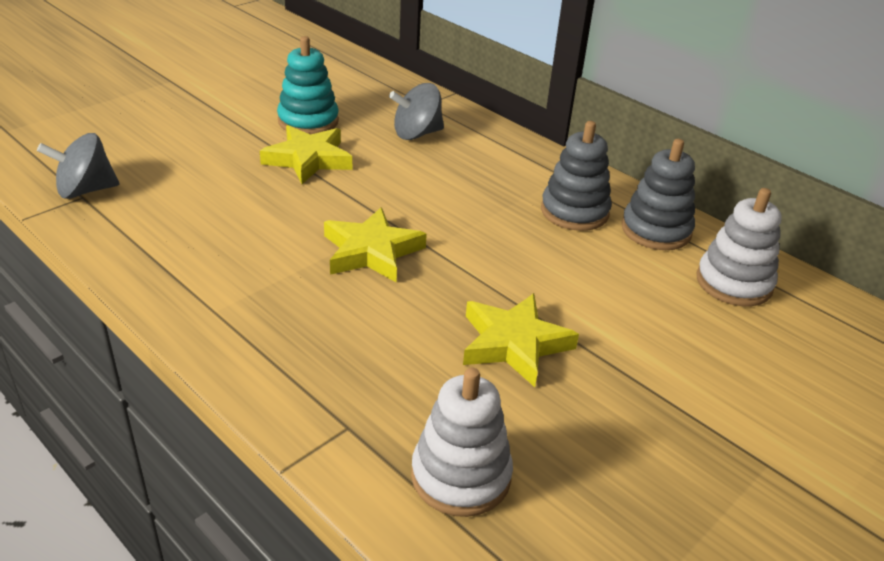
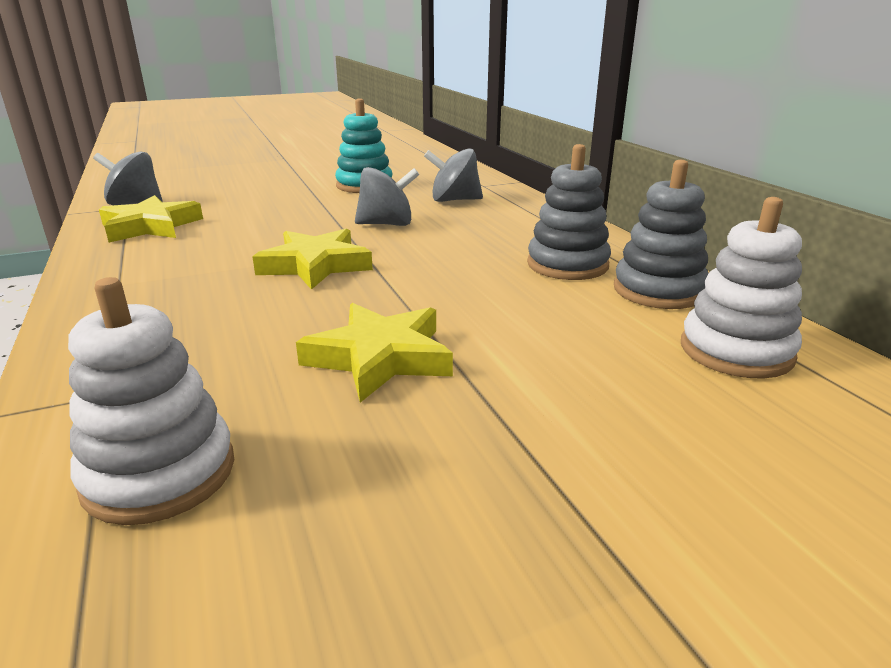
camera: 25 degrees right, 10 degrees down
(308, 159) = (335, 205): yellow star -> yellow star (150, 226)
(384, 182) = (387, 224): none -> grey spinning top

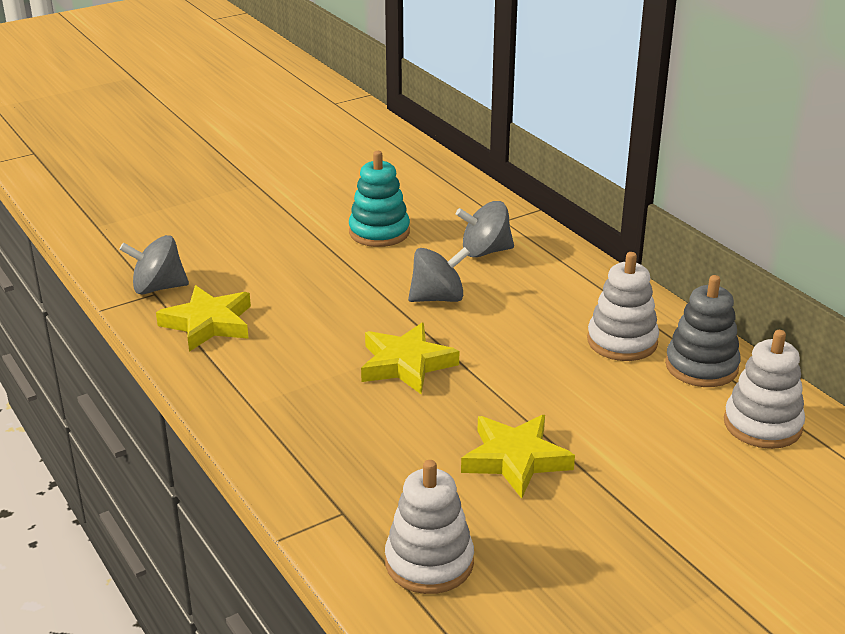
camera: 10 degrees left, 5 degrees up
(567, 265) = (622, 341): grey stacking toy -> white stacking toy

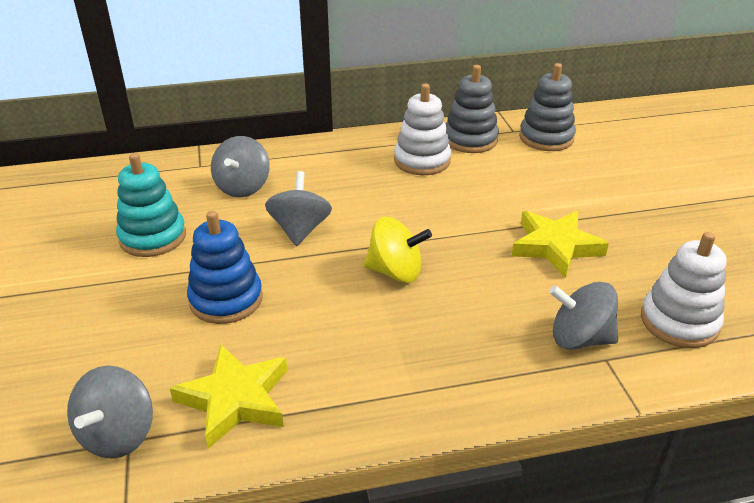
camera: 70 degrees left, 5 degrees up
(318, 288) = (226, 299): none -> blue stacking toy
(365, 492) = (579, 338): none -> grey spinning top
(406, 364) = (395, 272): yellow star -> yellow spinning top
(762, 425) = (546, 138): white stacking toy -> grey stacking toy

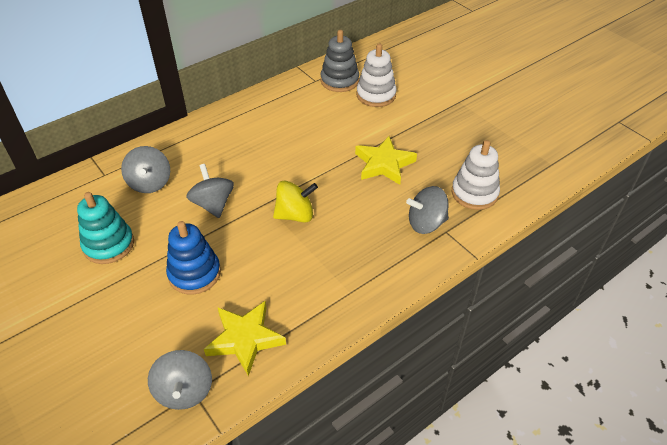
camera: 25 degrees left, 10 degrees up
(422, 161) = (266, 123): white stacking toy -> white stacking toy (376, 95)
(470, 140) = (290, 96): grey stacking toy -> none

